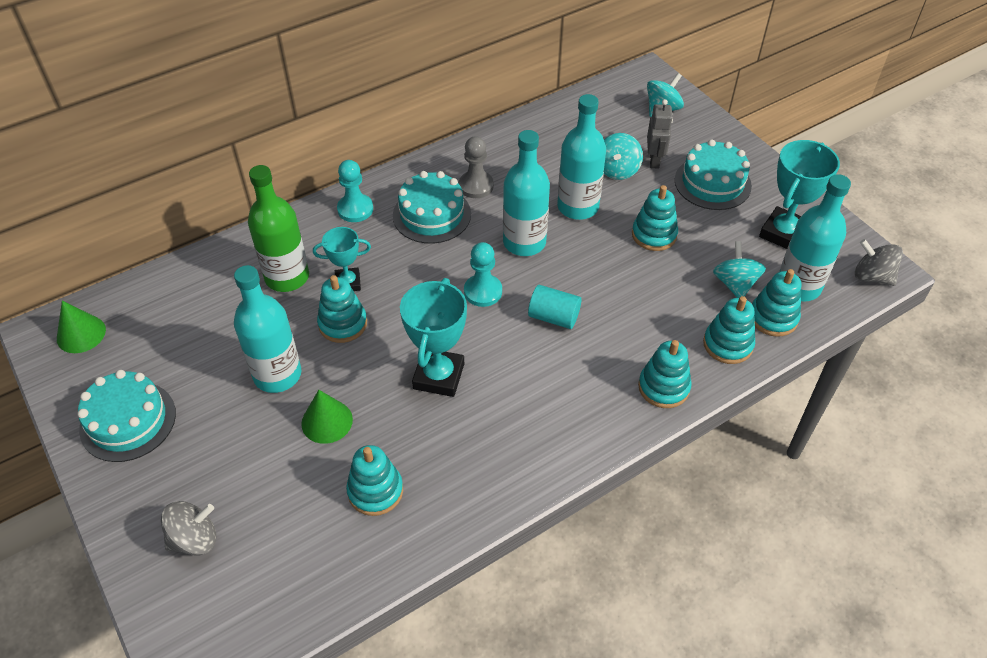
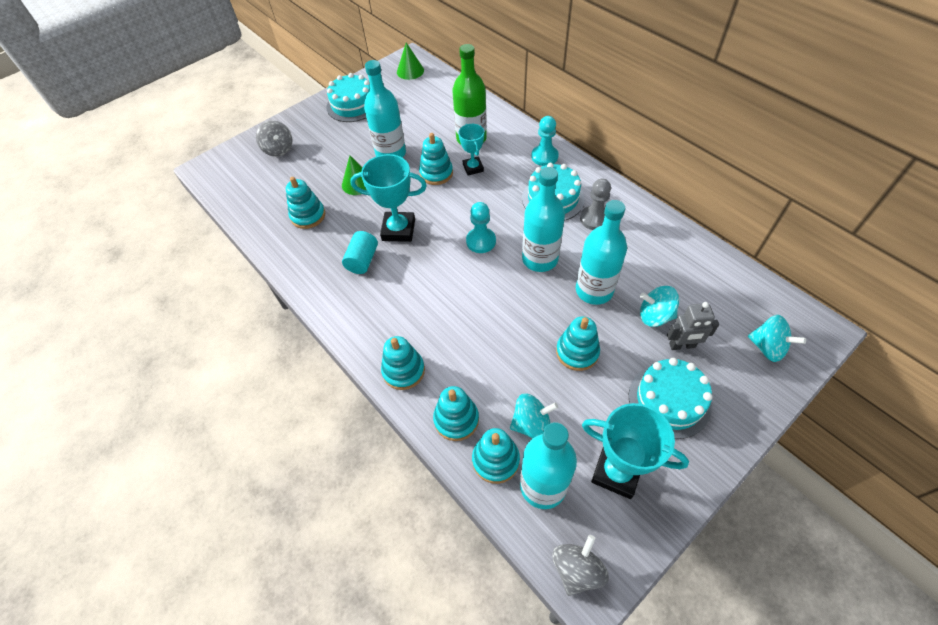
camera: 85 degrees right, 5 degrees up
(553, 317) = (464, 288): turquoise cylinder -> turquoise cylinder (362, 260)

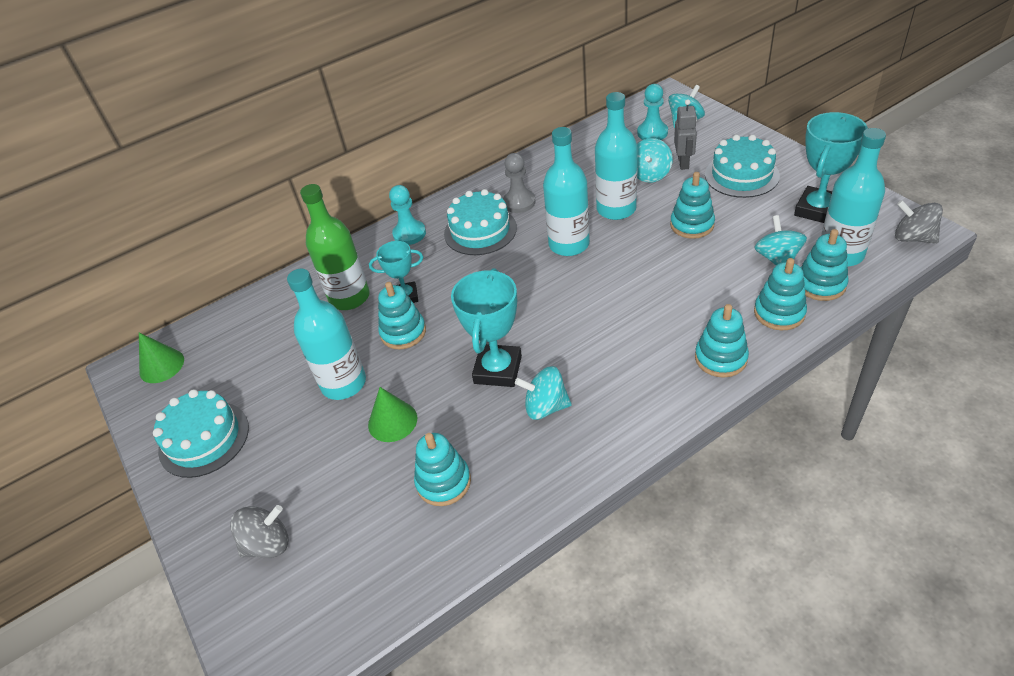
camera: 80 degrees left, 10 degrees down
(362, 260) = (545, 407): turquoise cylinder -> turquoise spinning top
(481, 241) = (534, 291): turquoise pawn -> turquoise pawn (652, 133)

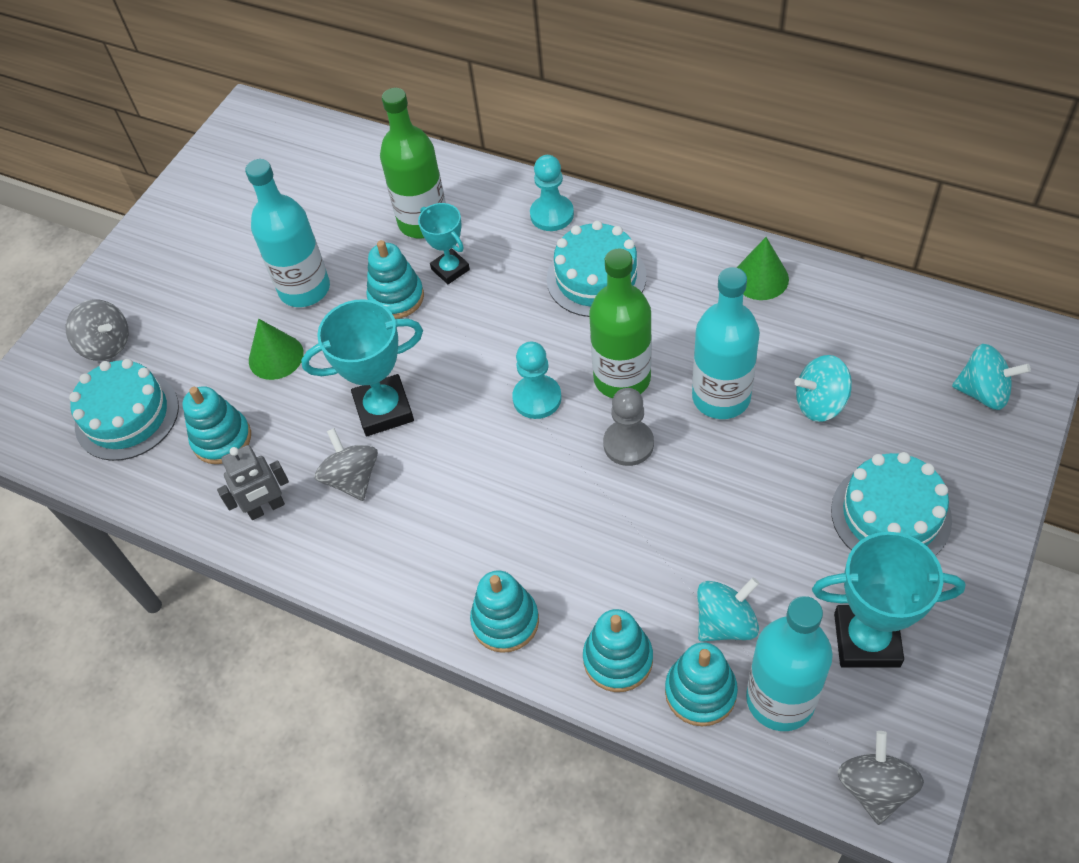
camera: 60 degrees right, 10 degrees up
(161, 365) = (262, 136): green cone -> green cone (760, 278)
(204, 439) = (194, 226): turquoise cake -> turquoise cake (127, 416)
(519, 202) = (672, 289): grey pawn -> grey pawn (628, 444)
(545, 407) = (352, 478): turquoise spinning top -> grey spinning top
(569, 244) = (622, 378): turquoise bottle -> green bottle
(652, 133) = (923, 365): turquoise pawn -> turquoise pawn (537, 398)
(683, 163) = (874, 432): grey robot -> grey robot (266, 508)
(692, 225) = (739, 496): turquoise stacking toy -> none

